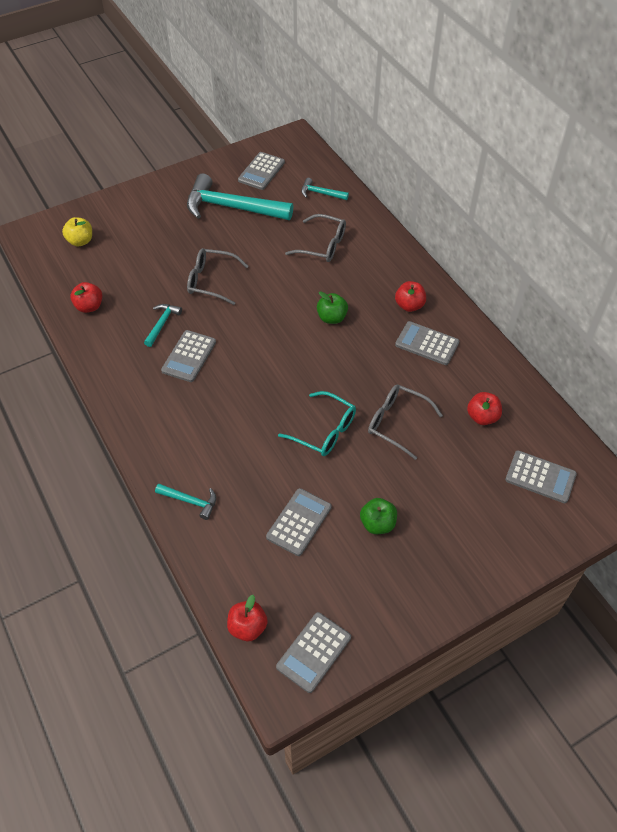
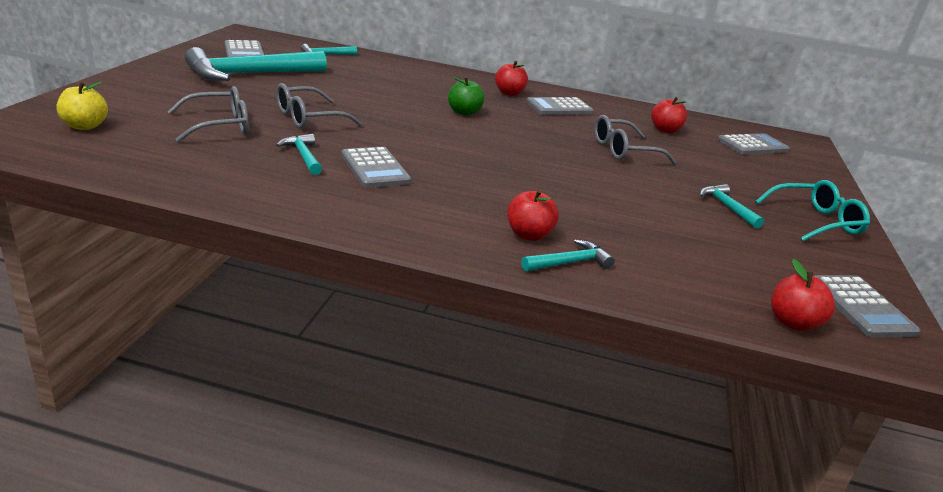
camera: 50 degrees left, 25 degrees down
(89, 306) = (183, 168): red apple -> red apple (528, 235)
(299, 522) = (679, 232): grey calculator -> none
(323, 245) = (380, 79): grey glasses -> grey glasses (219, 125)
(324, 431) = (585, 172): turquoise glasses -> turquoise glasses (815, 221)
(377, 524) = (727, 207): green apple -> turquoise hammer

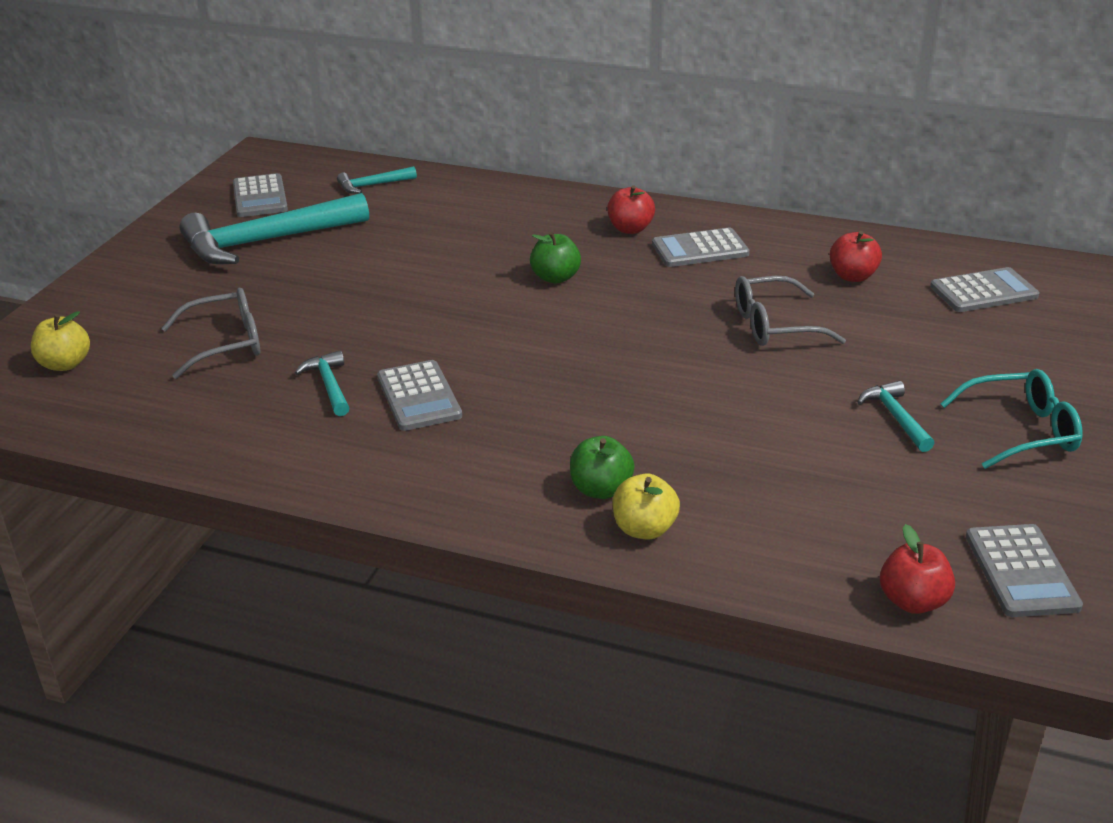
camera: 10 degrees right, 5 degrees up
(308, 118) = (340, 316): grey glasses -> none
(528, 235) = (601, 489): red apple -> green apple
(570, 262) = (644, 529): turquoise hammer -> yellow apple

